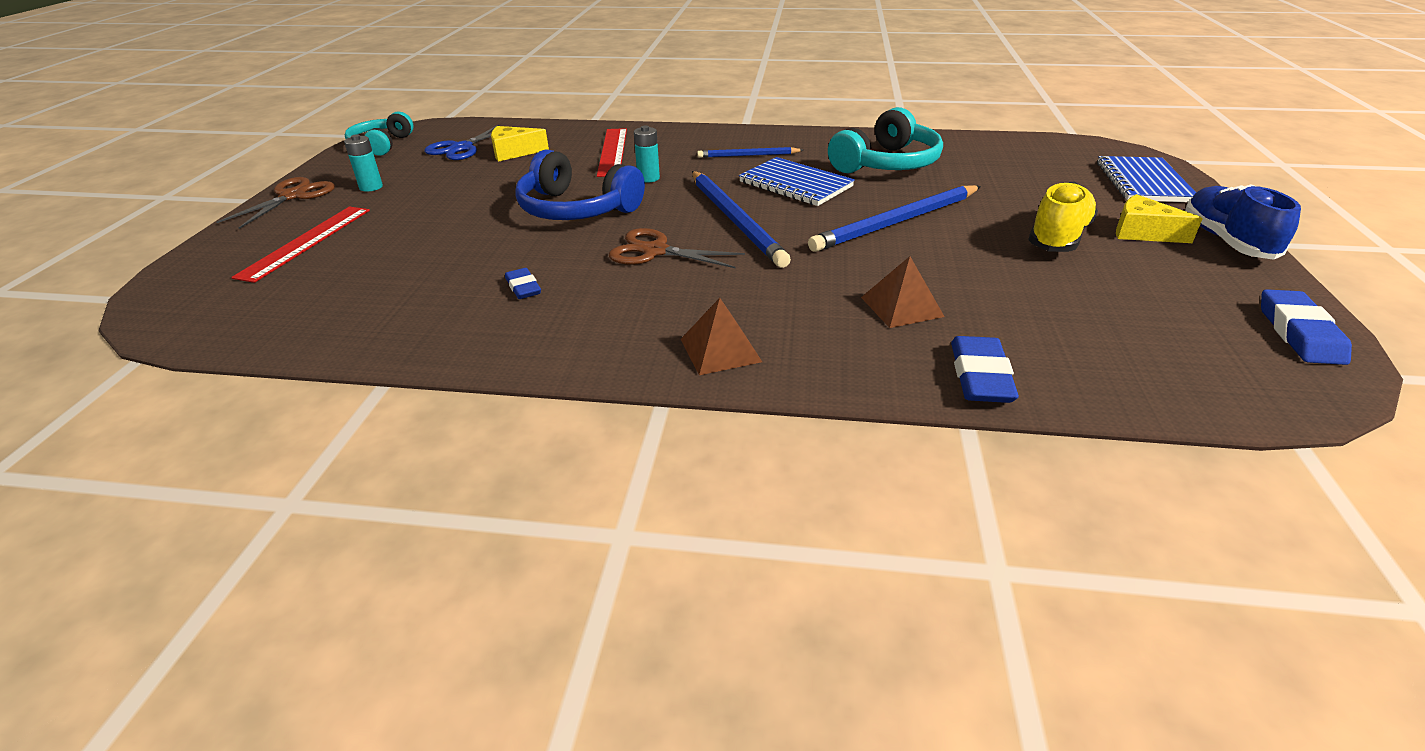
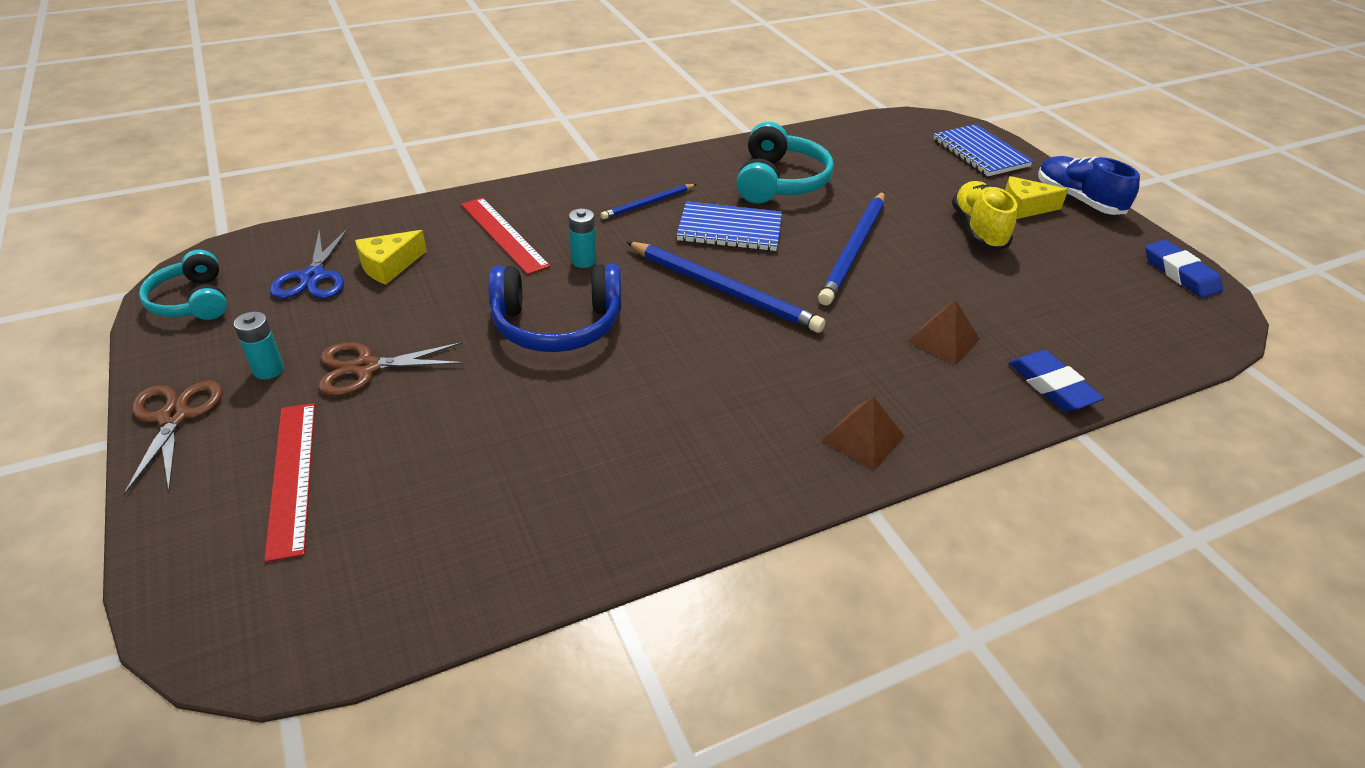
camera: 35 degrees left, 5 degrees up
(523, 287) = (620, 440): blue eraser -> none
(655, 251) = (693, 351): brown scissors -> brown scissors (366, 368)

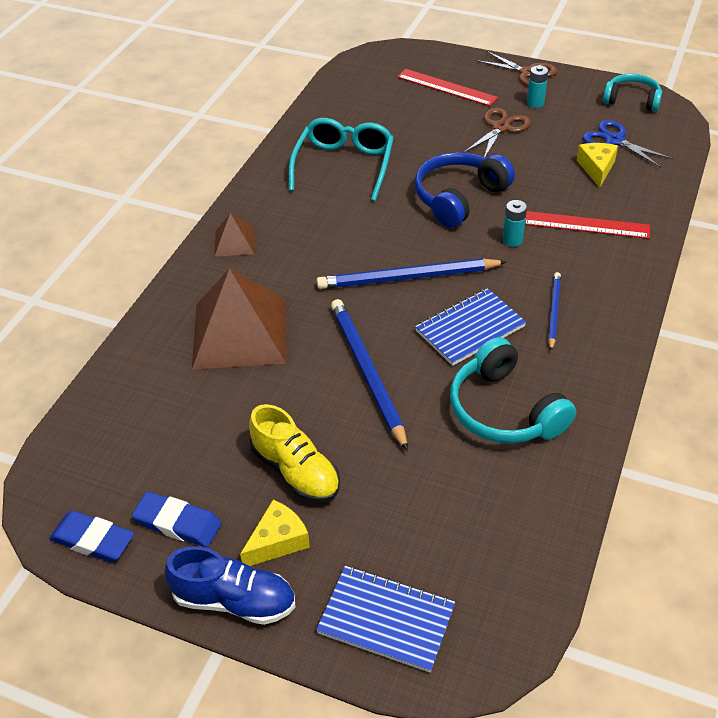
camera: 140 degrees right, 5 degrees up
(609, 450) = (344, 165): none -> turquoise glasses
(943, 340) = (239, 333): brown pyramid -> brown pyramid, size x2.11
(1051, 386) = (150, 342): blue eraser -> blue eraser (178, 523)

